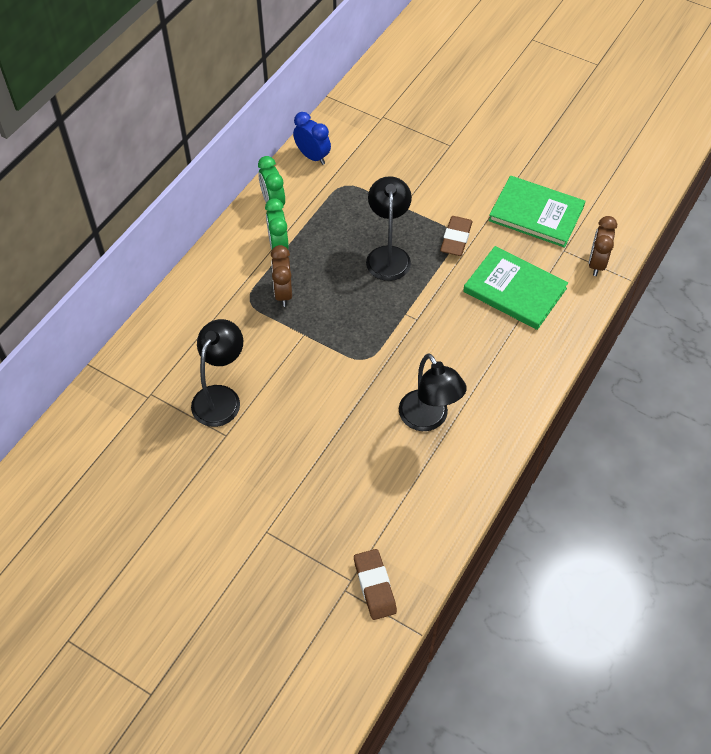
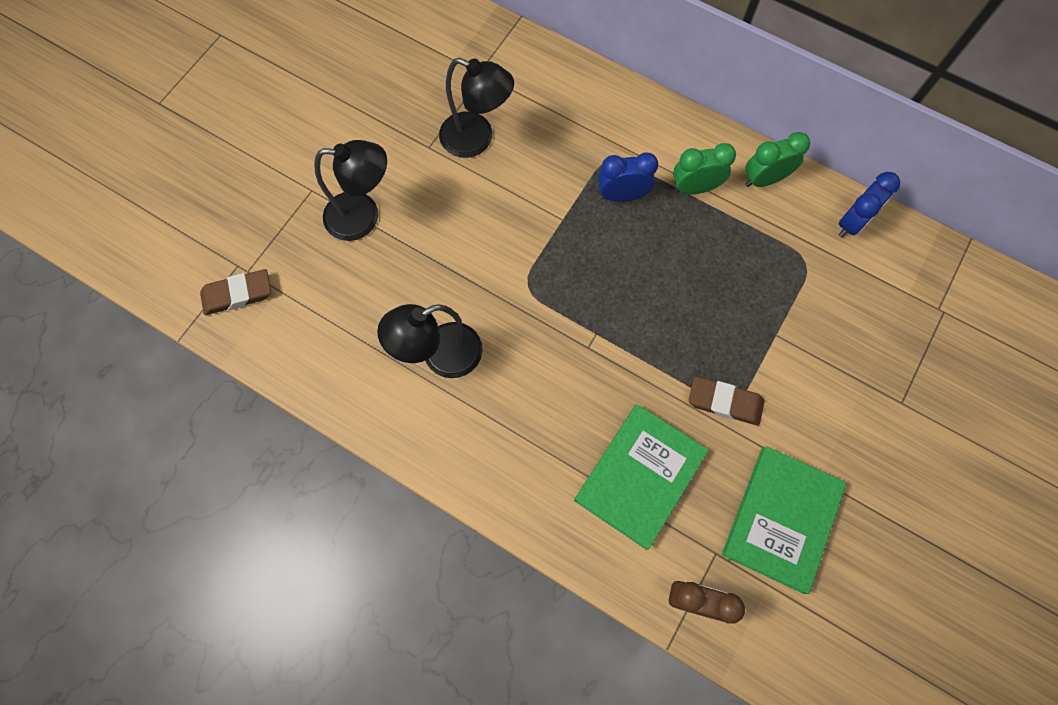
camera: 90 degrees right, 15 degrees up
(283, 293) = (622, 195): brown clock -> blue clock
(388, 255) = (689, 314): black lamp -> black lamp (363, 216)

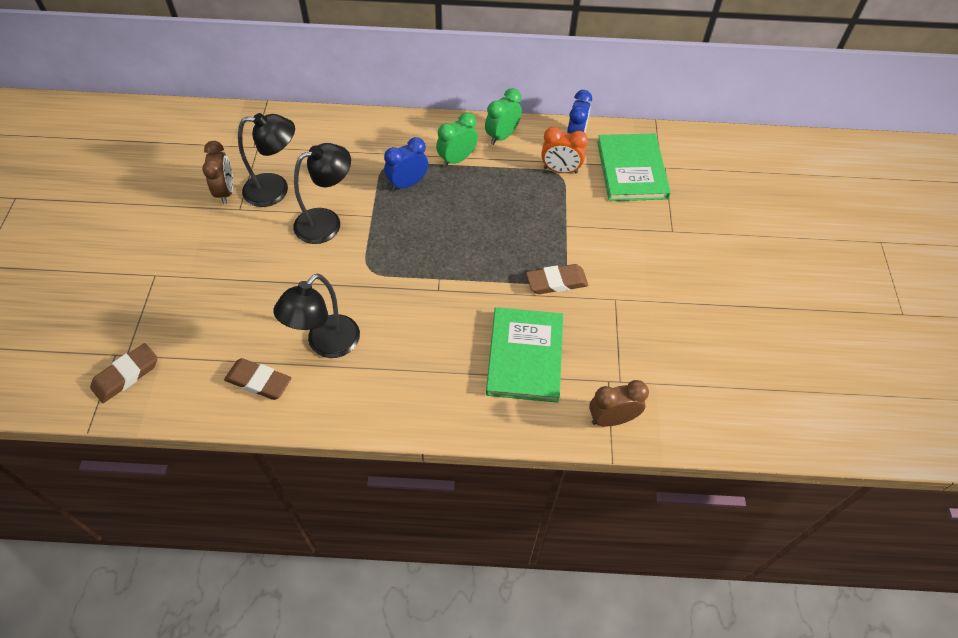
camera: 30 degrees left, 15 degrees down
(356, 365) = (259, 381): none -> brown eraser
(363, 216) = (210, 275): black lamp -> black lamp (327, 222)
(425, 119) = (226, 192): none -> brown clock
(782, 519) = (639, 337): green book -> green book (631, 170)
(810, 257) = (560, 170): none -> orange clock

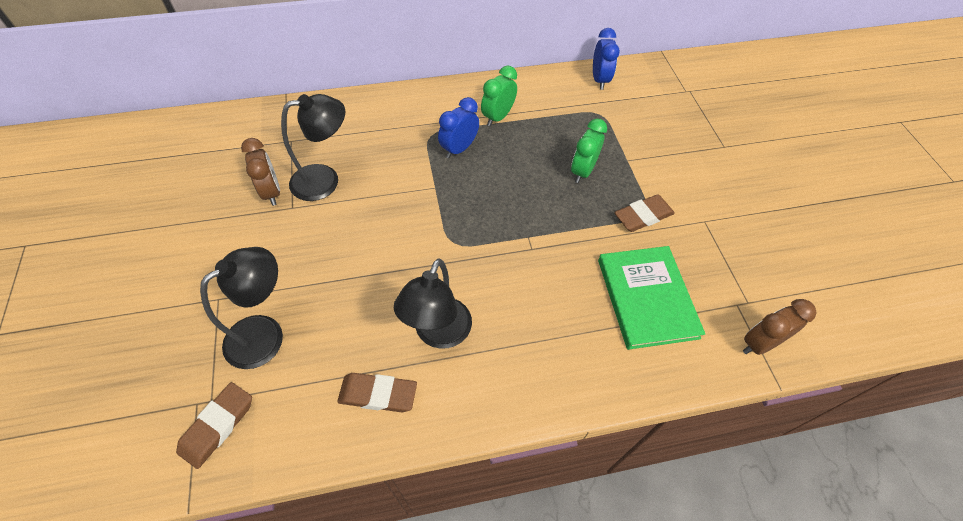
camera: 15 degrees left, 0 degrees up
(327, 222) = (391, 203): black lamp -> black lamp (265, 333)
(502, 136) = (531, 88): green clock -> green clock (582, 171)
(560, 170) = (599, 110): orange clock -> none
(631, 170) = (662, 98): green book -> none

